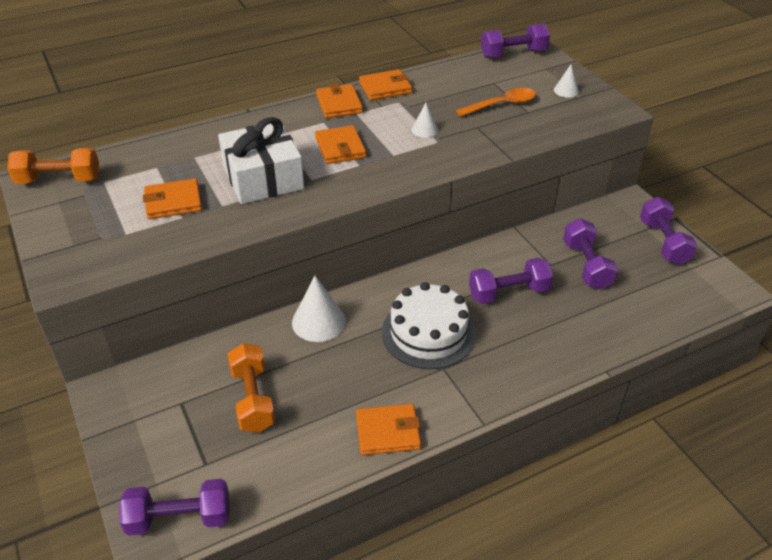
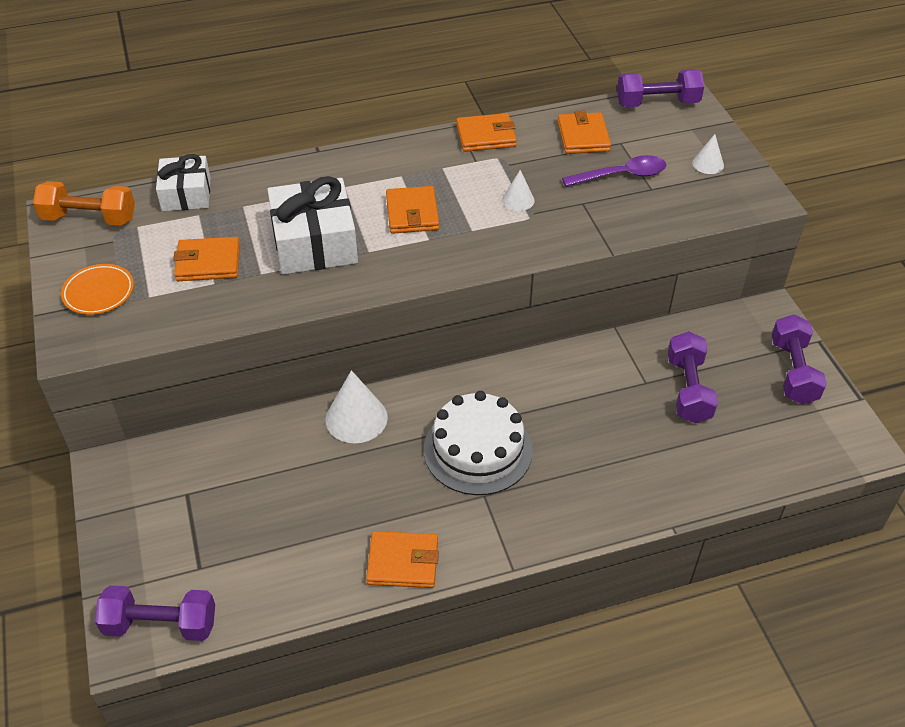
camera: 10 degrees right, 5 degrees up
(79, 236) = (99, 292): none -> orange plate
(142, 153) = (186, 194): none -> white gift
(253, 399) = (264, 501): orange dumbbell -> none
(339, 104) = (425, 153): orange wallet -> orange wallet (583, 136)
(502, 105) = (621, 175): orange spoon -> purple spoon
(508, 292) = (585, 412): purple dumbbell -> none

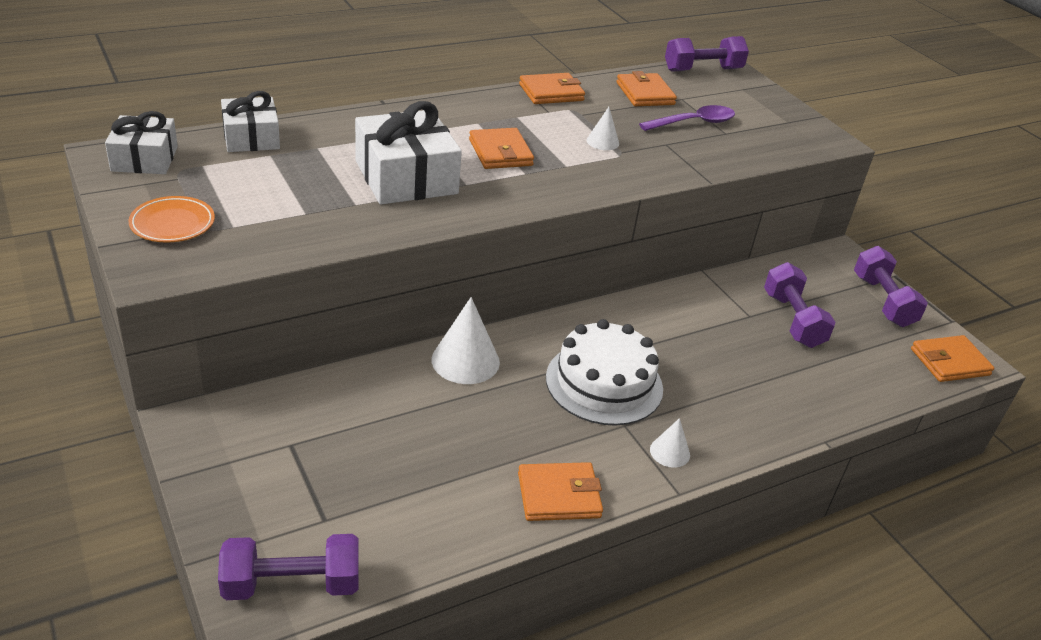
camera: 15 degrees left, 10 degrees down
(89, 218) = (144, 159): orange dumbbell -> white gift
(208, 263) = (293, 195): orange wallet -> orange wallet (949, 362)
(708, 164) = (769, 114): white cone -> white cone (670, 452)

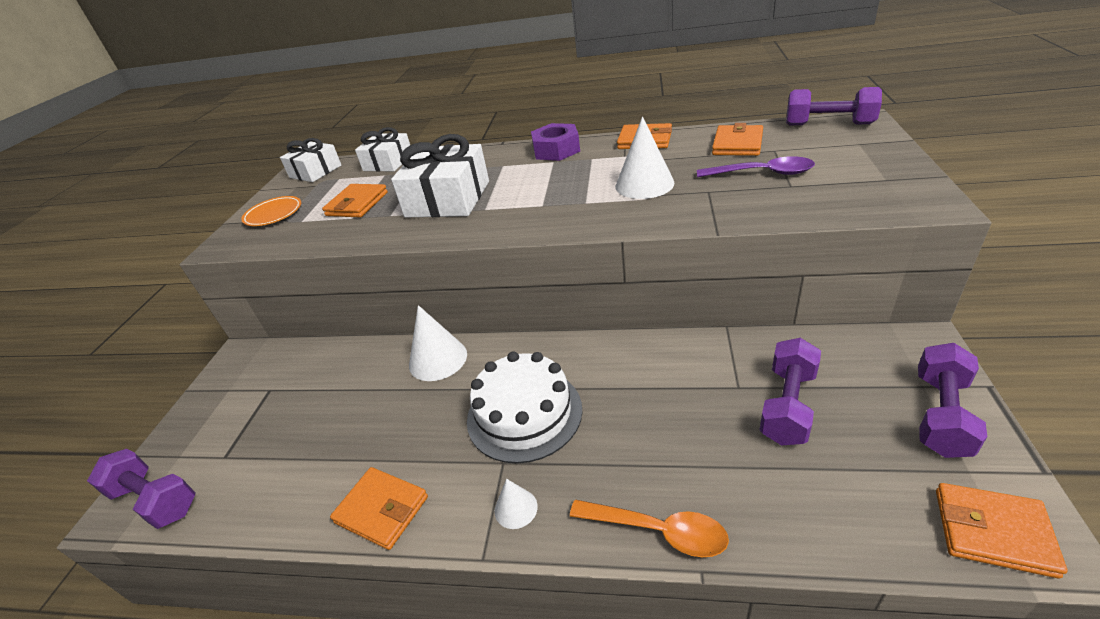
camera: 45 degrees right, 0 degrees up
(465, 109) = (556, 150): none -> purple nut
(500, 152) = (542, 186): orange wallet -> orange wallet (357, 204)
(602, 142) = (644, 184): white cone -> white cone, size x1.82
(780, 428) = (658, 531): none -> orange spoon

